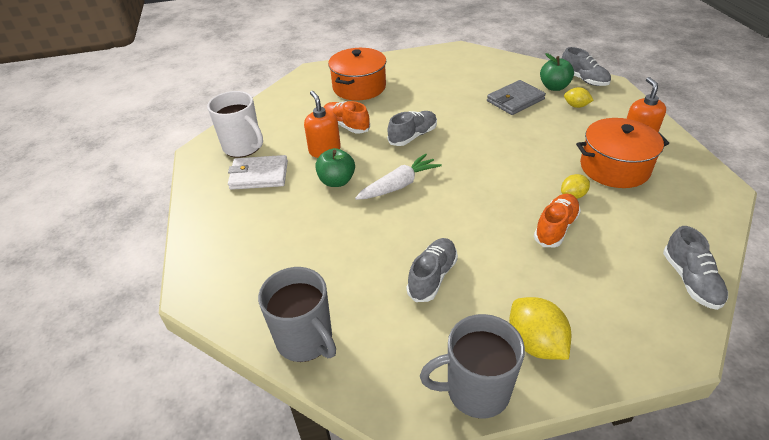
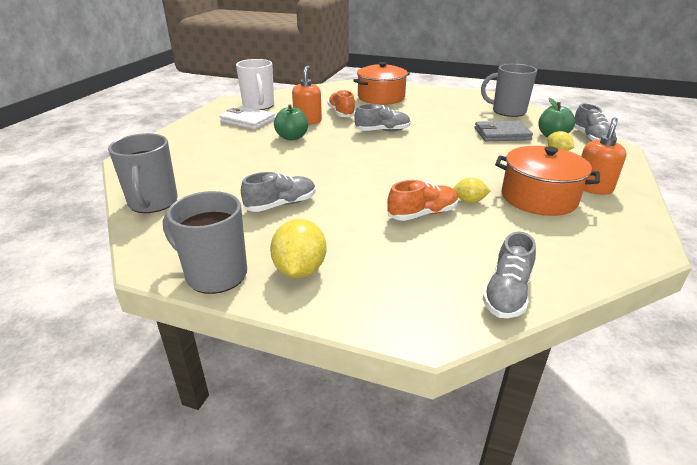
camera: 30 degrees right, 10 degrees down
(399, 185) = (332, 152): white carrot -> none
(490, 67) = (507, 111): none -> grey mug

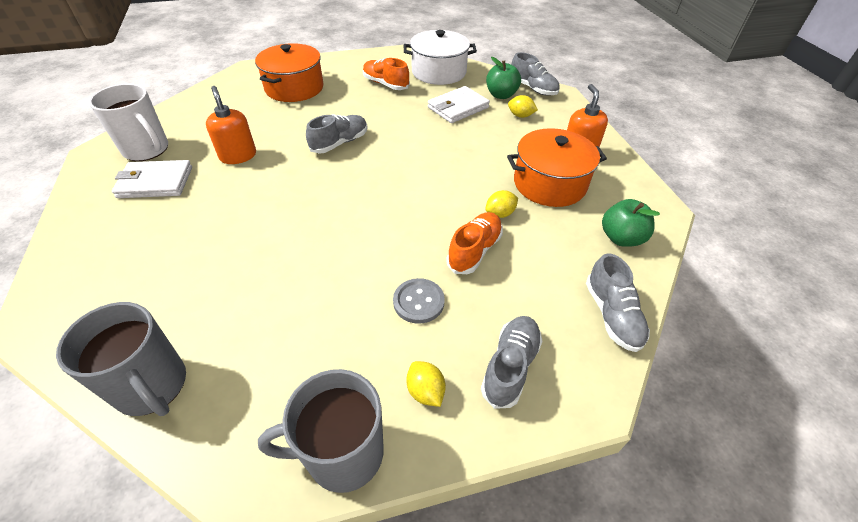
camera: 35 degrees left, 15 degrees up
(281, 205) = (324, 307): grey shoe -> grey shoe (510, 366)
(292, 137) = (242, 191): green apple -> green apple (621, 238)
(300, 270) = (425, 391): yellow lemon -> yellow lemon, size x0.58
(341, 113) = (269, 129): orange shoe -> orange shoe (385, 84)
(347, 225) = (418, 302): none -> grey button
(501, 134) = (458, 107): grey wallet -> white wallet
(507, 111) = (439, 72): grey mug -> white pot

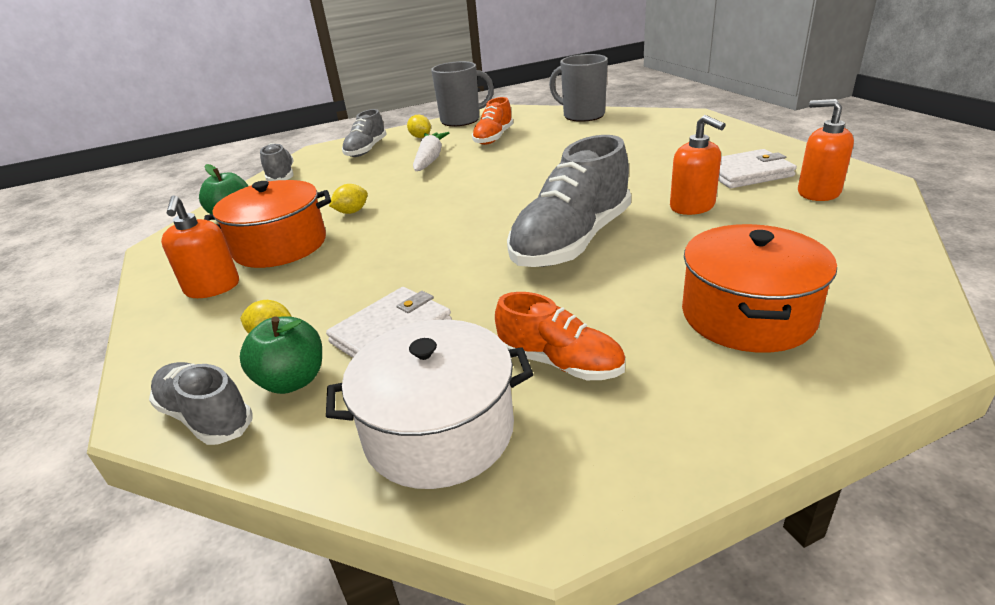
camera: 175 degrees right, 15 degrees down
(147, 150) = (818, 192): white mug -> orange soap dispenser
(340, 143) = (571, 241): grey shoe -> grey shoe, size x1.77
(418, 302) = (430, 159): grey button -> white carrot
(474, 251) = (383, 186): orange shoe -> orange shoe (493, 138)

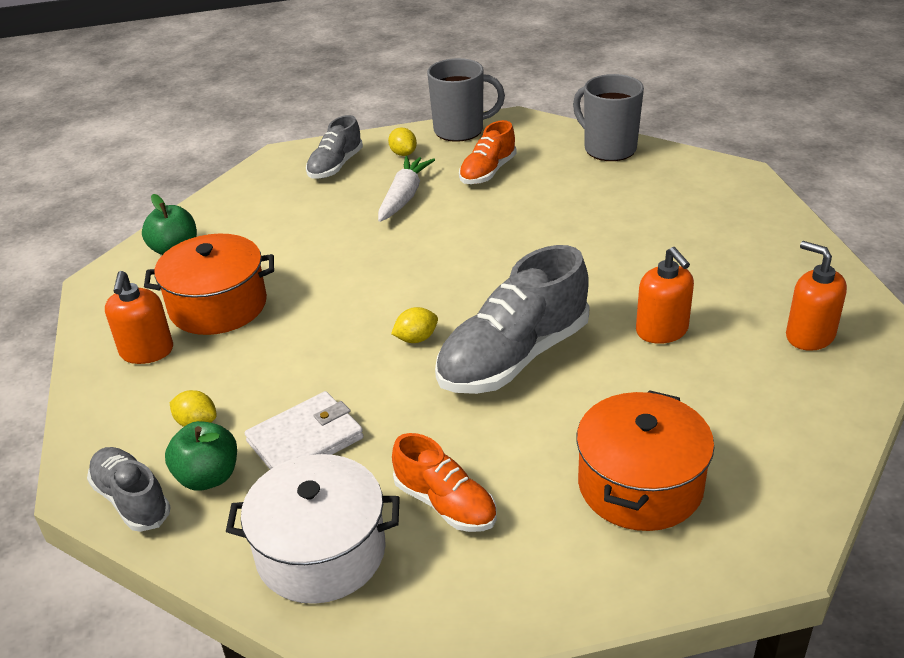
camera: 10 degrees right, 5 degrees up
(281, 176) = (233, 195): grey shoe -> none
(352, 212) = (299, 269): yellow lemon -> yellow lemon (416, 339)
(747, 173) = (749, 290): white wallet -> none

